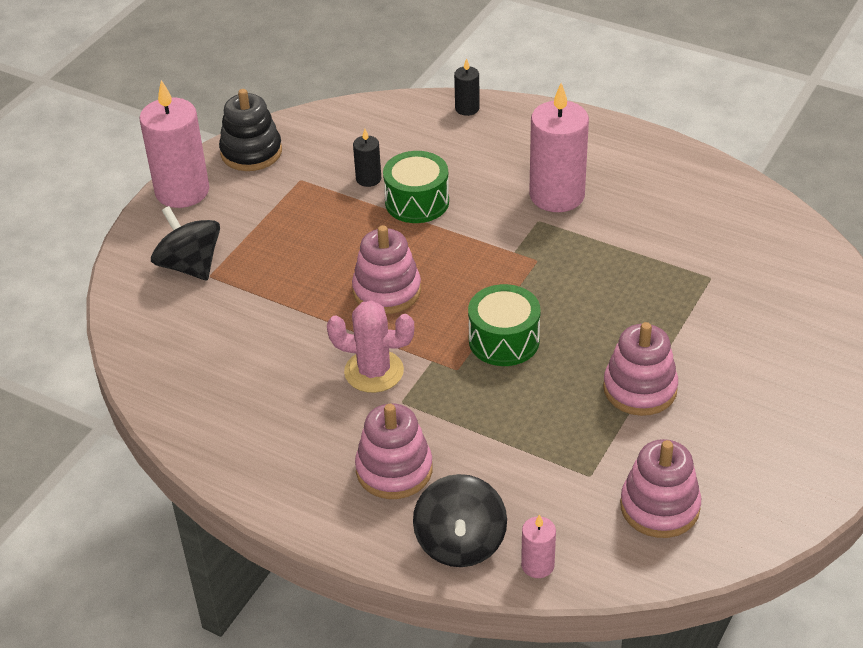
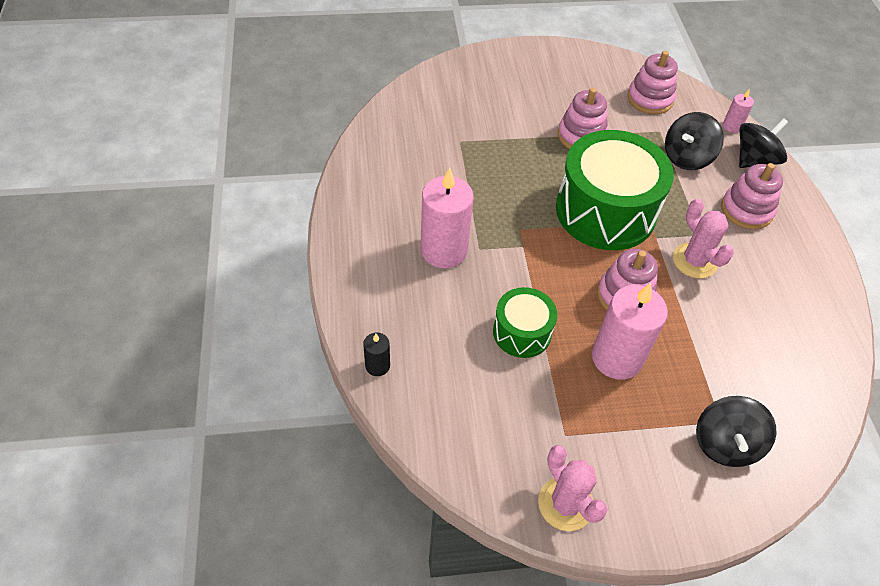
camera: 130 degrees left, 10 degrees up
(182, 191) = (660, 523): pink candle -> pink candle (617, 358)
(251, 152) = (565, 504): black stacking toy -> pink cactus
(368, 179) = (523, 383): black candle -> none
(504, 340) = (605, 211): green drum -> green drum, size x1.92
(522, 471) = (686, 157): none -> black spinning top

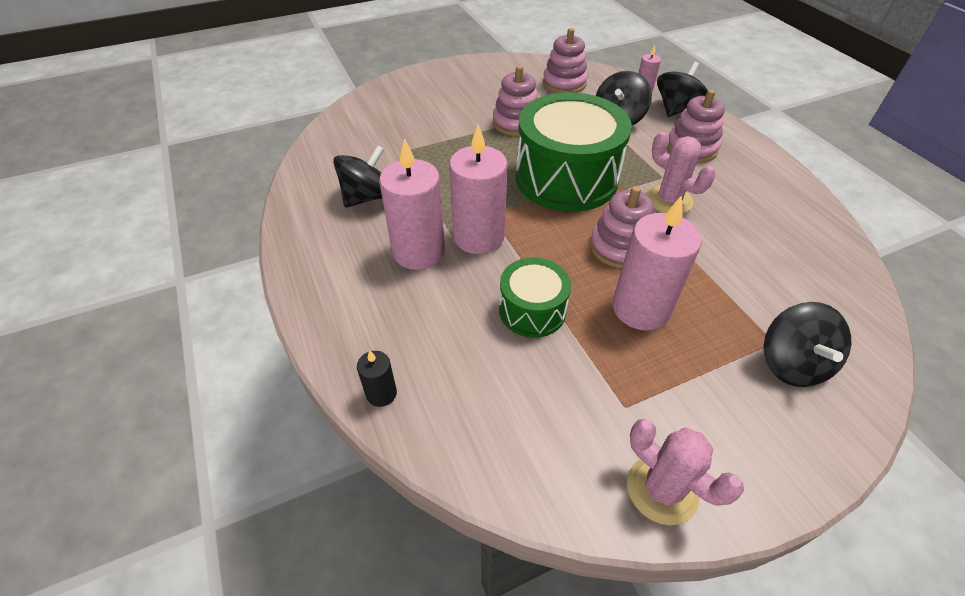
camera: 15 degrees left, 5 degrees down
(415, 183) = (367, 197): none -> black spinning top
(501, 250) = (478, 237): none -> pink candle

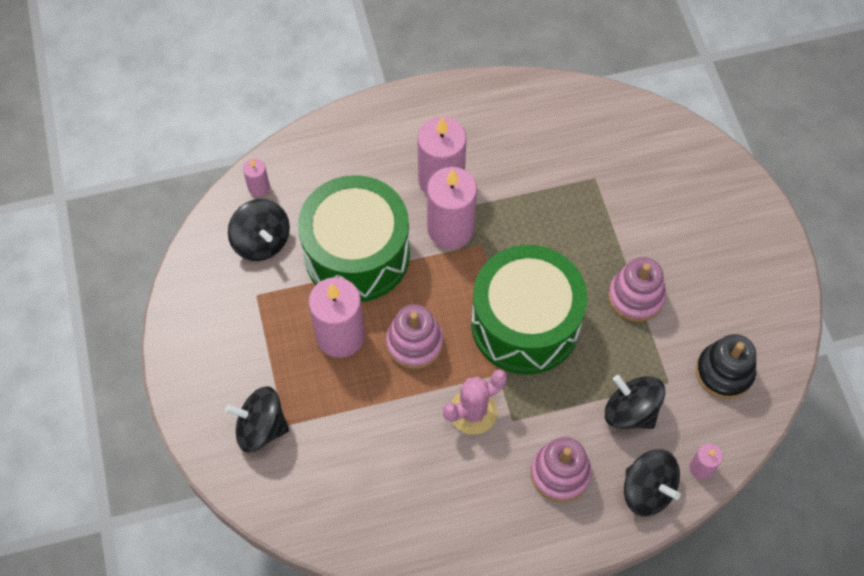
camera: 100 degrees right, 15 degrees up
(367, 197) = (523, 145): black spinning top -> black spinning top (262, 241)
(381, 393) = (306, 146): black candle -> none
(457, 441) = (259, 187): none -> pink candle
(532, 310) = (357, 254): green drum -> green drum, size x1.92
(564, 83) = (724, 372): pink stacking toy -> black stacking toy
(662, 489) = (194, 297): pink cactus -> none

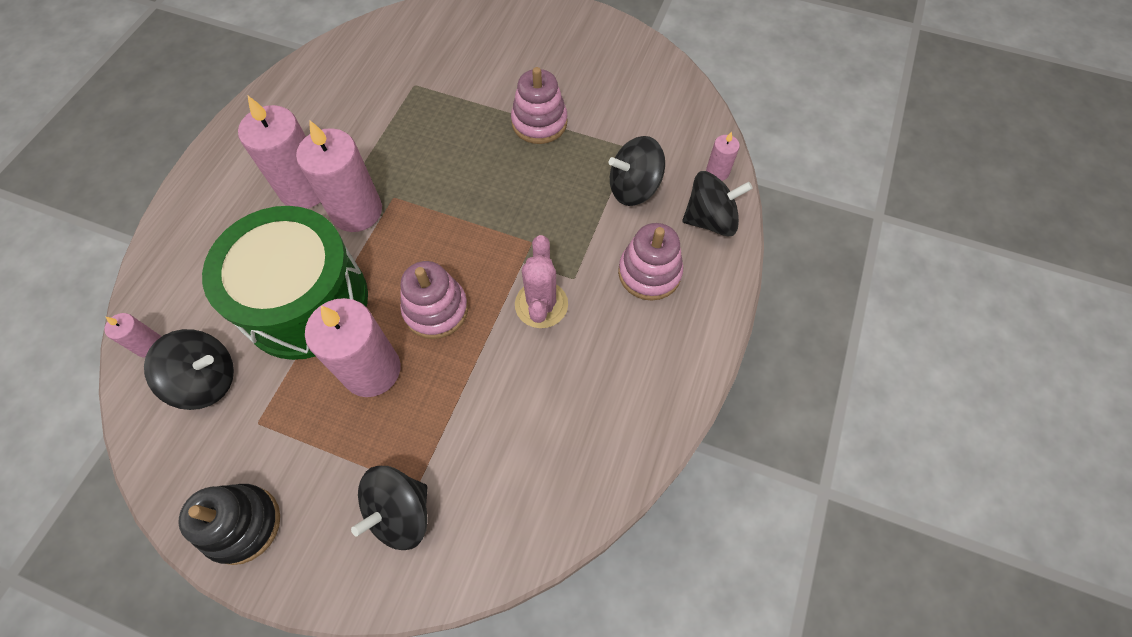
camera: 55 degrees left, 0 degrees up
(525, 323) = (494, 212): green drum -> none
(724, 372) = (650, 108): black stacking toy -> black stacking toy (242, 524)

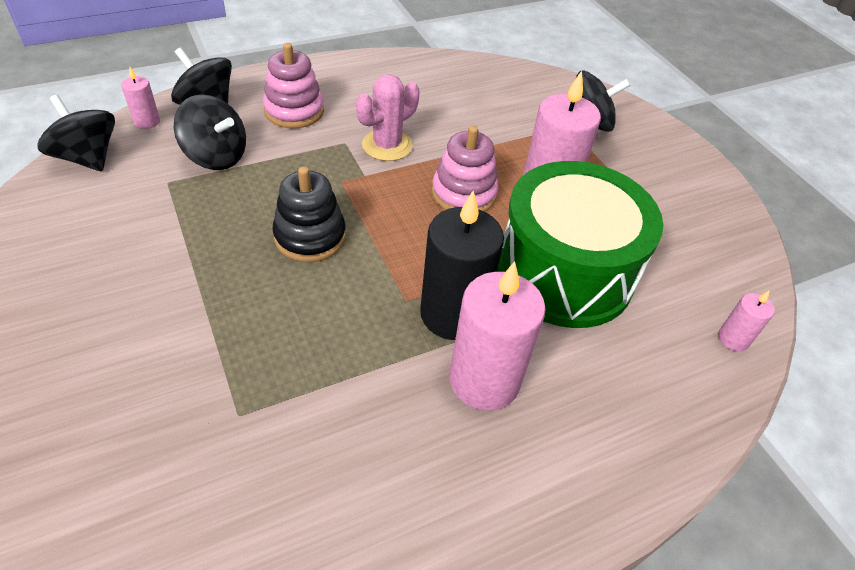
camera: 140 degrees left, 15 degrees down
(207, 380) = (687, 275): black spinning top -> black spinning top (87, 157)
(242, 524) = (697, 179): black stacking toy -> black stacking toy (310, 236)
(356, 211) = (453, 314): pink candle -> black candle
(539, 122) = (193, 259): pink stacking toy -> none

